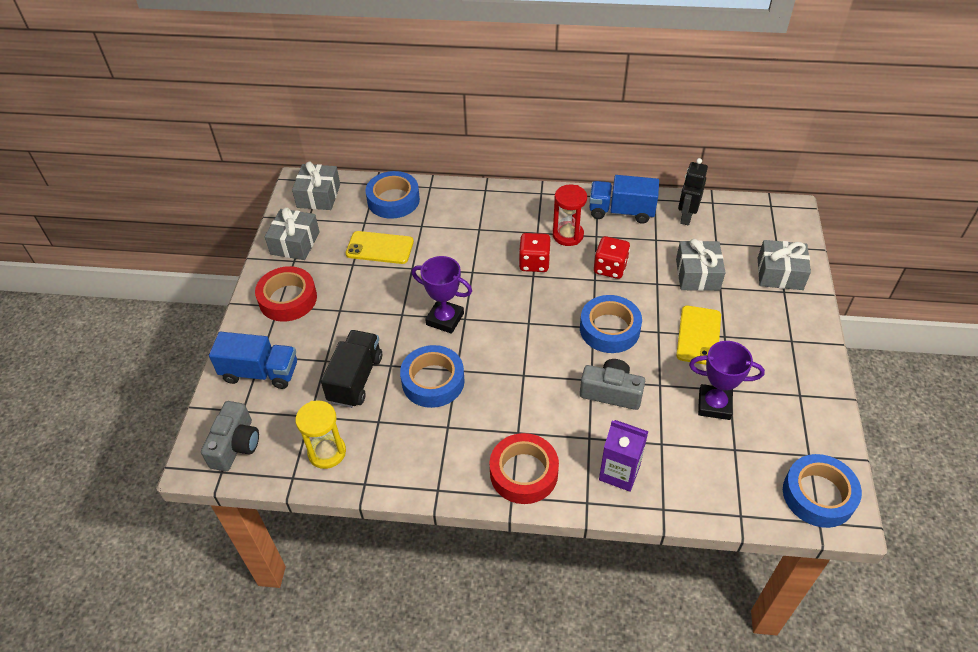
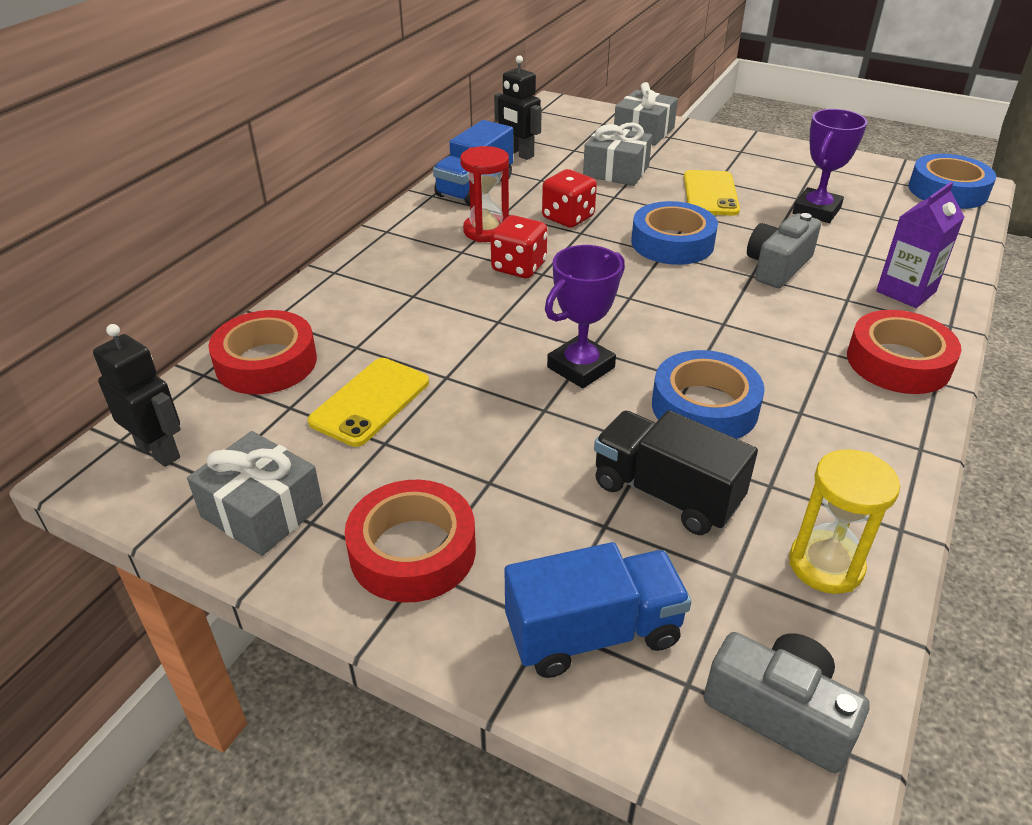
camera: 70 degrees left, 10 degrees down
(260, 372) = (593, 633): blue truck -> blue truck turned 45 degrees clockwise
(318, 196) = (159, 451): grey gift -> black robot
(393, 200) = (266, 362): blue tape -> red tape
(698, 335) = (710, 194): yellow phone -> yellow phone turned 60 degrees clockwise

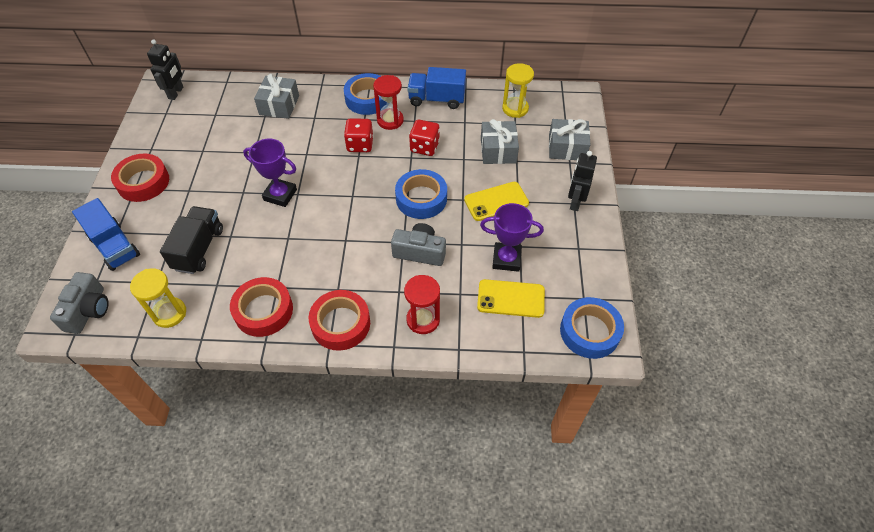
camera: 65 degrees right, 15 degrees up
(262, 510) = (153, 134): grey gift -> grey gift (279, 105)
(266, 362) = (241, 95): red tape -> red tape (263, 311)
(370, 402) = (227, 136): yellow phone -> yellow phone (511, 298)
(518, 154) = (491, 102): black robot -> black robot (575, 202)
(546, 143) = (515, 109): none -> yellow hourglass
(704, 407) = (266, 248): blue tape -> blue tape (367, 99)
(906, 291) = (423, 320): purple carton -> red hourglass

